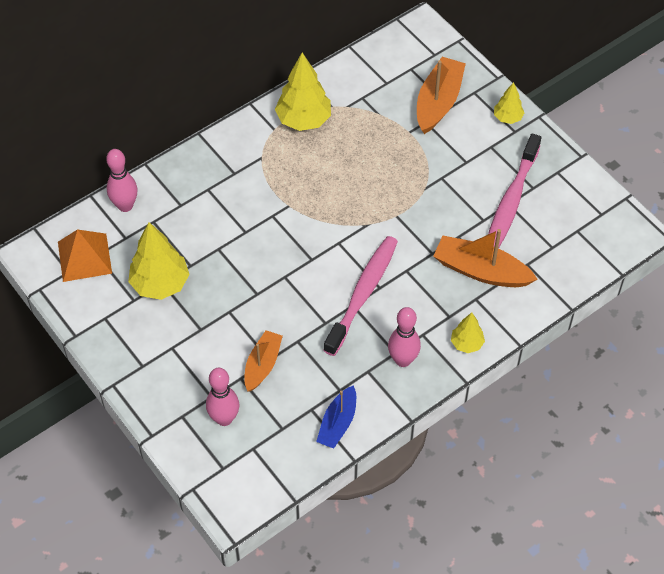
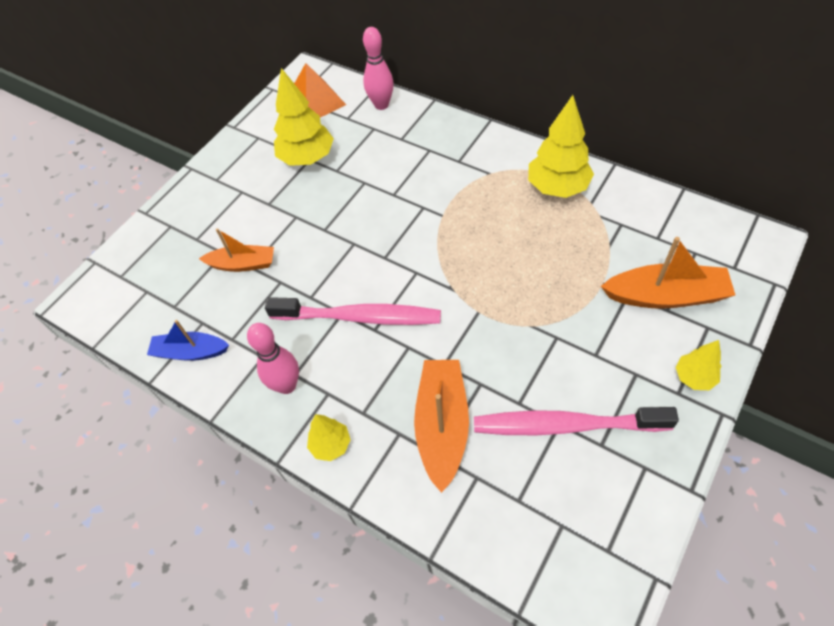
camera: 75 degrees right, 0 degrees up
(224, 419) = (174, 257): pink bowling pin -> none

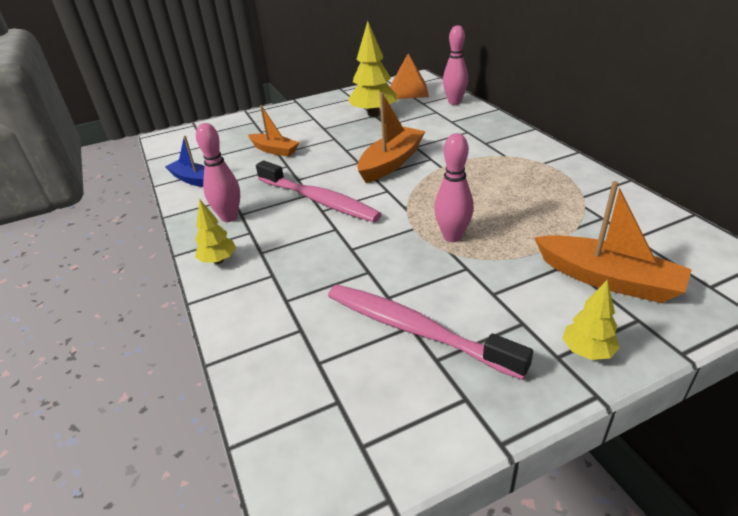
camera: 30 degrees right, 20 degrees down
(442, 426) = (309, 284): orange boat -> orange boat (391, 163)
(520, 306) = (452, 236): none -> pink bowling pin
(557, 187) = (559, 178): yellow tree -> none

